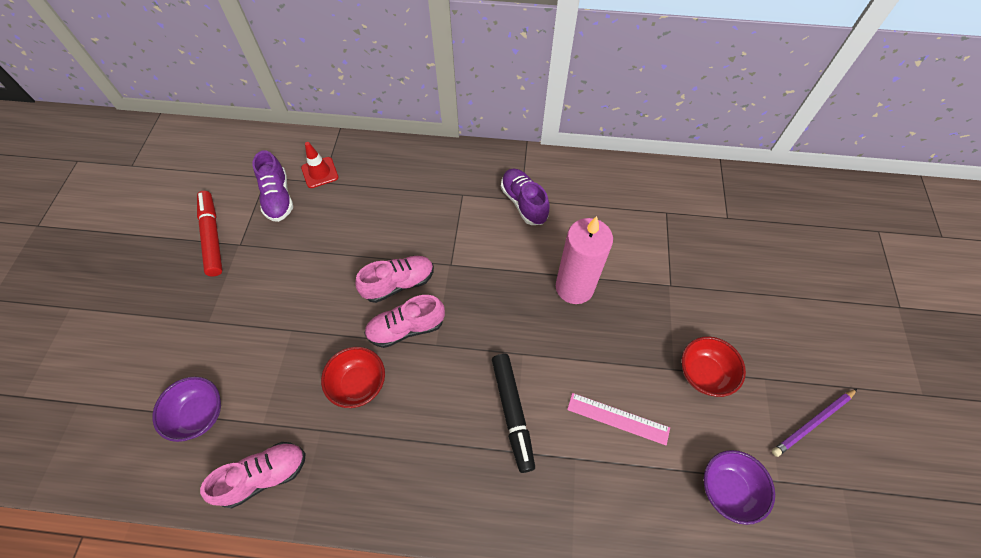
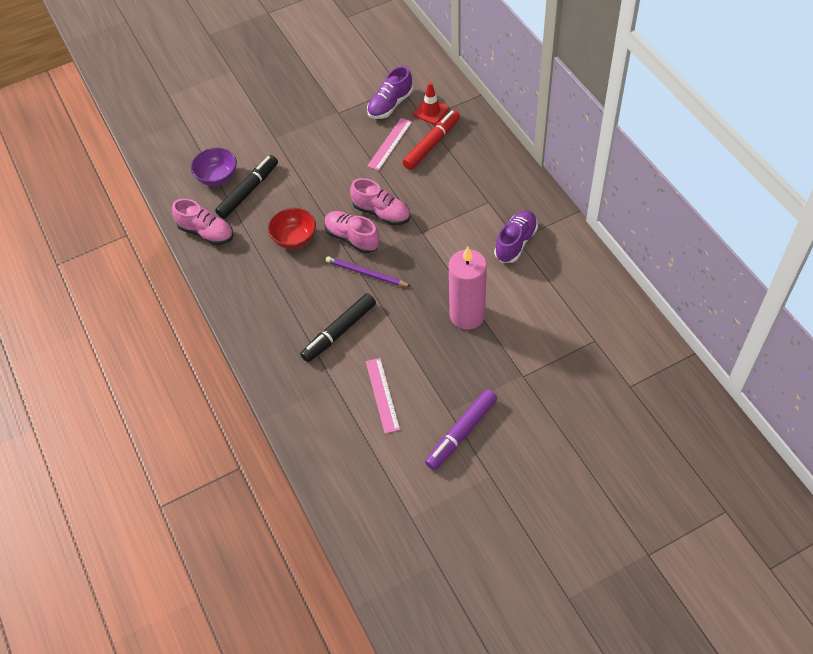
camera: 60 degrees right, 5 degrees down
(212, 237) = (332, 95): red marker -> red marker (431, 144)
(251, 392) = (248, 191): none -> black marker
(324, 226) = (390, 144): none -> pink ruler
(704, 373) = (461, 433): red bowl -> purple marker
(727, 489) = (380, 486): purple bowl -> none
(812, 423) = (477, 523): purple pencil -> purple pencil (366, 273)

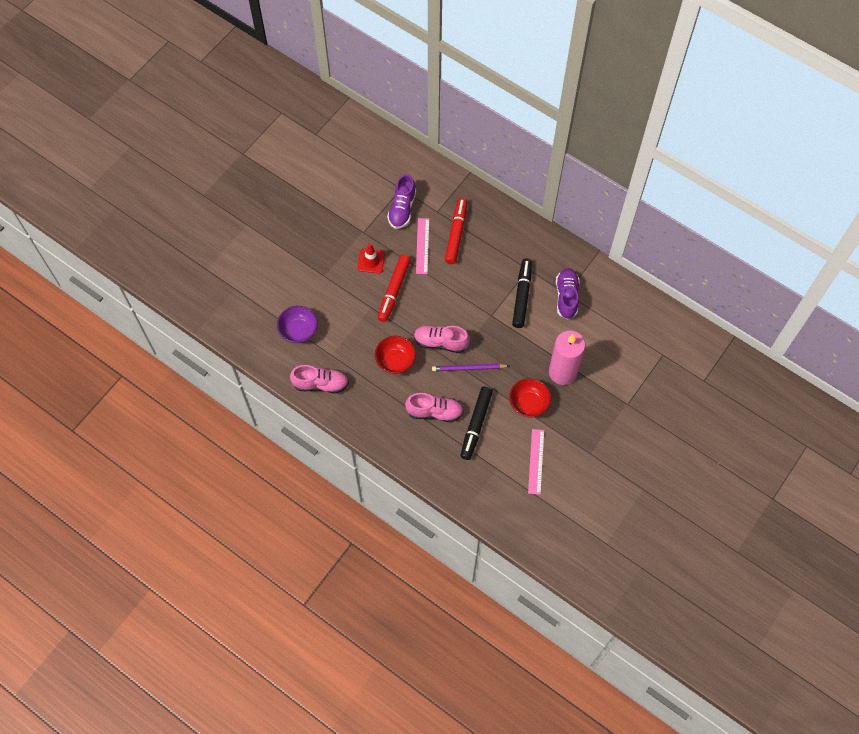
camera: 30 degrees left, 10 degrees up
(248, 191) = (332, 333): black marker -> black marker (522, 296)
(335, 174) = (394, 290): none -> red marker
(381, 213) = (451, 311): pink shoe -> pink shoe (435, 412)
(382, 395) = (536, 461): pink ruler -> pink ruler turned 45 degrees clockwise
(410, 333) = (528, 404): none -> red bowl
(431, 111) = (438, 203): red traffic cone -> red traffic cone (371, 261)
(461, 433) = (607, 466): purple marker -> none

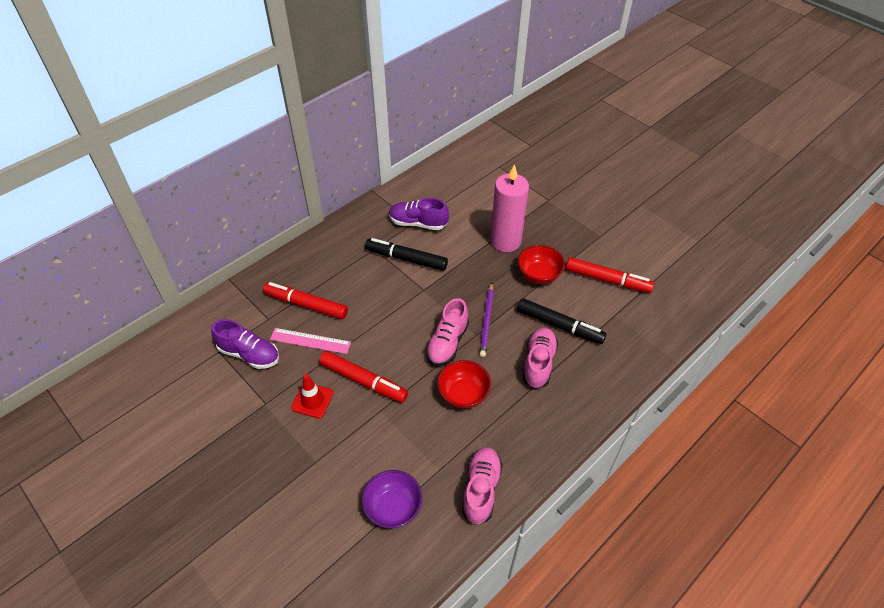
camera: 80 degrees left, 15 degrees down
(536, 461) = (607, 280): pink ruler -> red marker

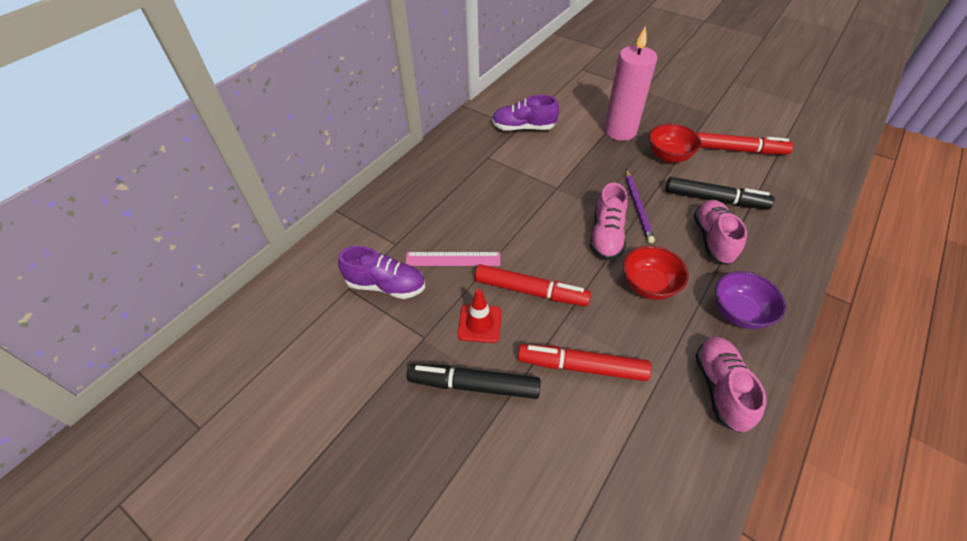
camera: 10 degrees left, 0 degrees up
(306, 305) = (434, 222): red marker -> red marker (581, 367)
(393, 508) = (628, 432): purple bowl -> purple bowl (739, 312)
(406, 259) = (525, 162): black marker -> black marker (474, 385)

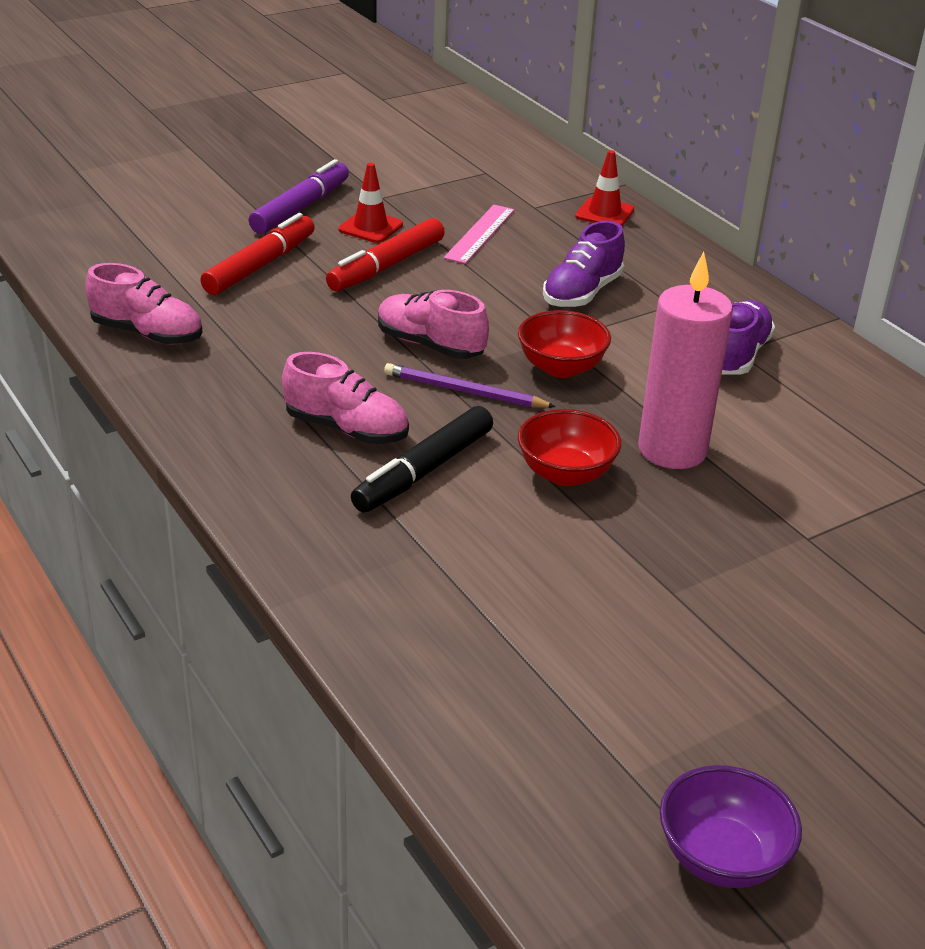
camera: 110 degrees right, 15 degrees down
(386, 285) = (472, 191): purple shoe -> purple shoe (582, 293)
(387, 208) = (604, 213): none -> red traffic cone
(474, 385) = (301, 208): black marker -> purple marker
(648, 285) = (320, 344): red bowl -> red bowl (561, 367)
(738, 150) = (528, 566): red marker -> none
(739, 312) = (216, 391): purple bowl -> purple bowl (721, 857)

